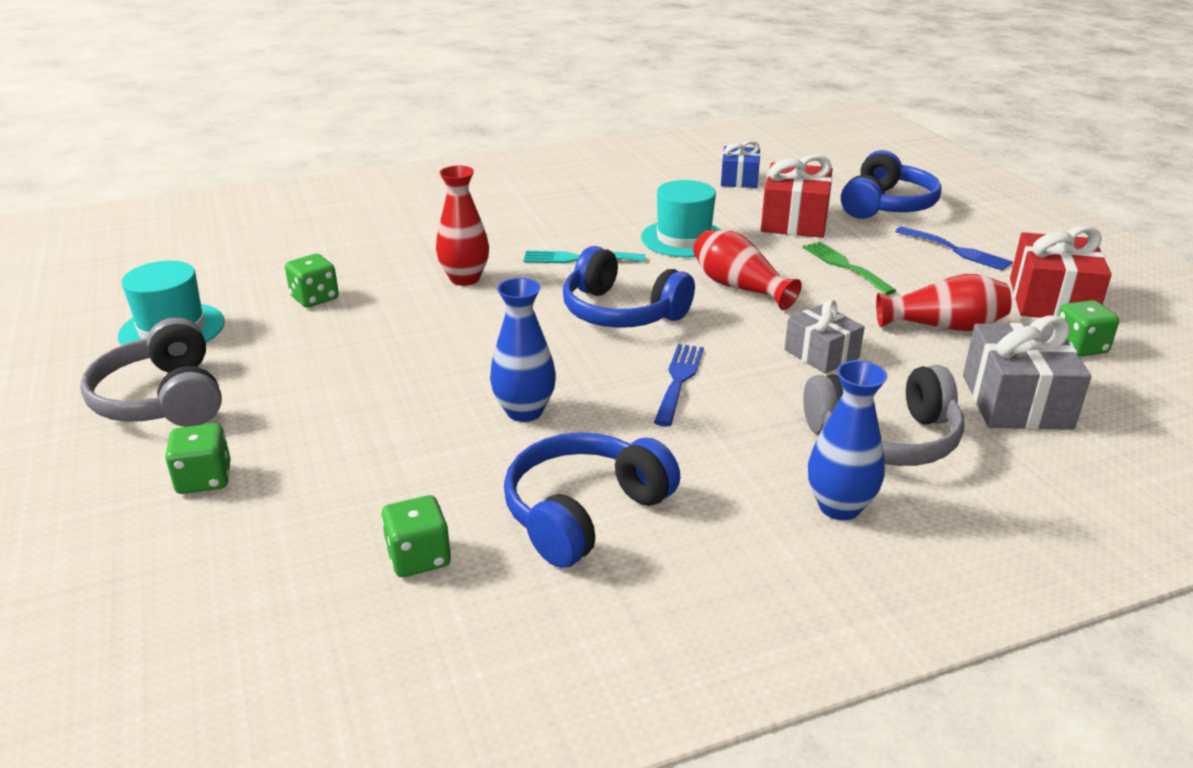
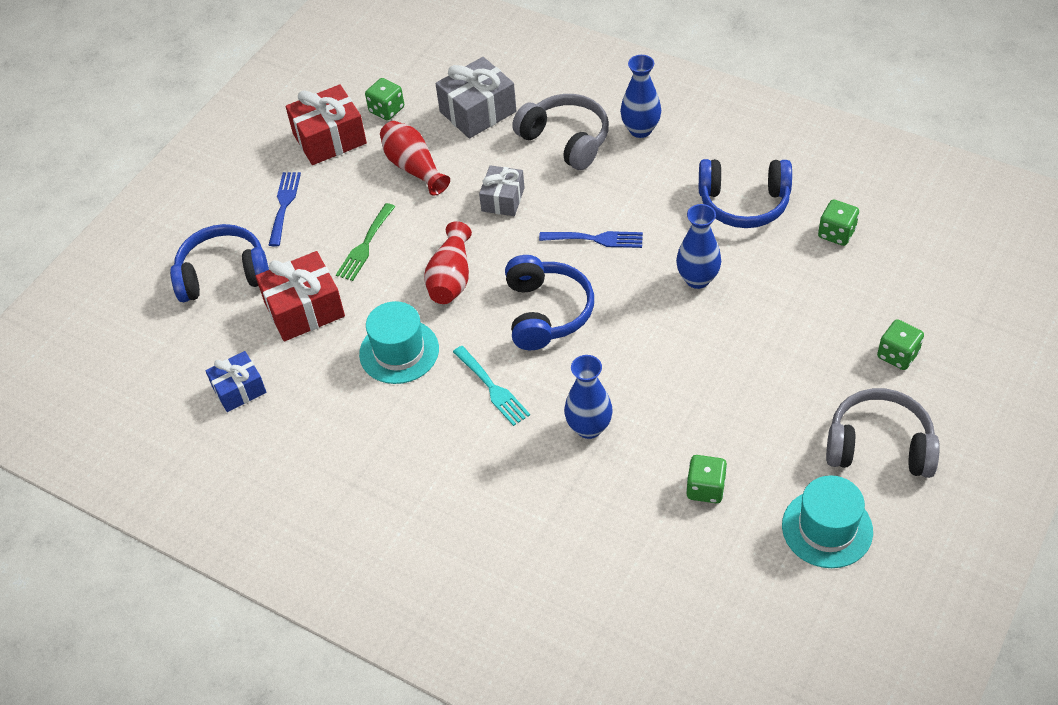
camera: 125 degrees left, 20 degrees up
(163, 399) = (879, 446): grey headphones -> grey headphones turned 105 degrees counterclockwise
(465, 279) = (589, 427): red vase -> blue vase
(679, 380) = (596, 239): blue fork -> blue fork turned 150 degrees counterclockwise

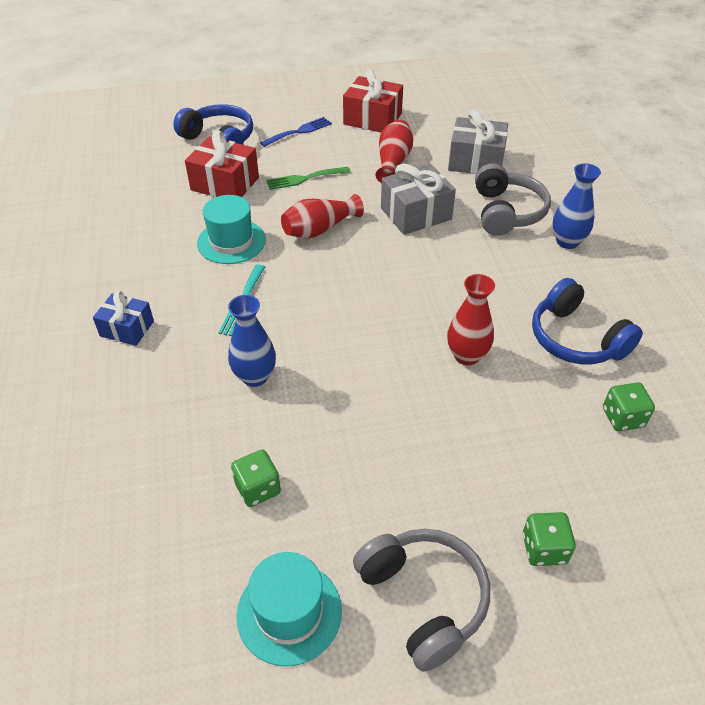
camera: 45 degrees right, 5 degrees down
(239, 389) = (134, 194): blue gift -> blue gift (127, 328)
(386, 110) = (425, 126): green dice -> none
(503, 199) = (416, 214): grey gift -> grey gift, size x1.57
(546, 312) = (340, 291): blue headphones -> none
(596, 239) = (437, 278): blue fork -> none
(697, 279) = (466, 356): blue vase -> red vase

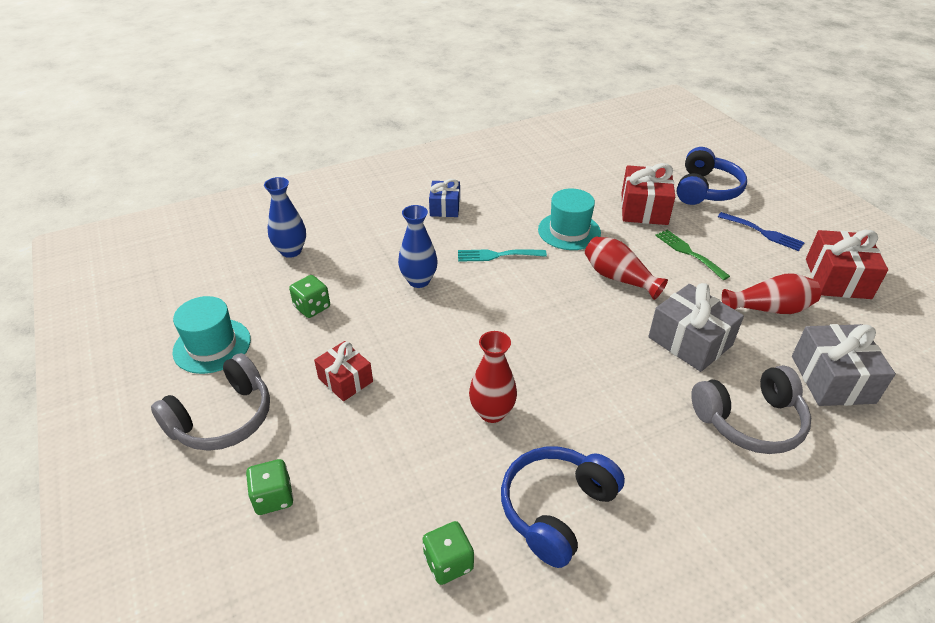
camera: 75 degrees right, 5 degrees down
(394, 467) = (345, 380): none -> red gift
(567, 242) = (732, 489): blue vase -> blue vase (291, 251)

